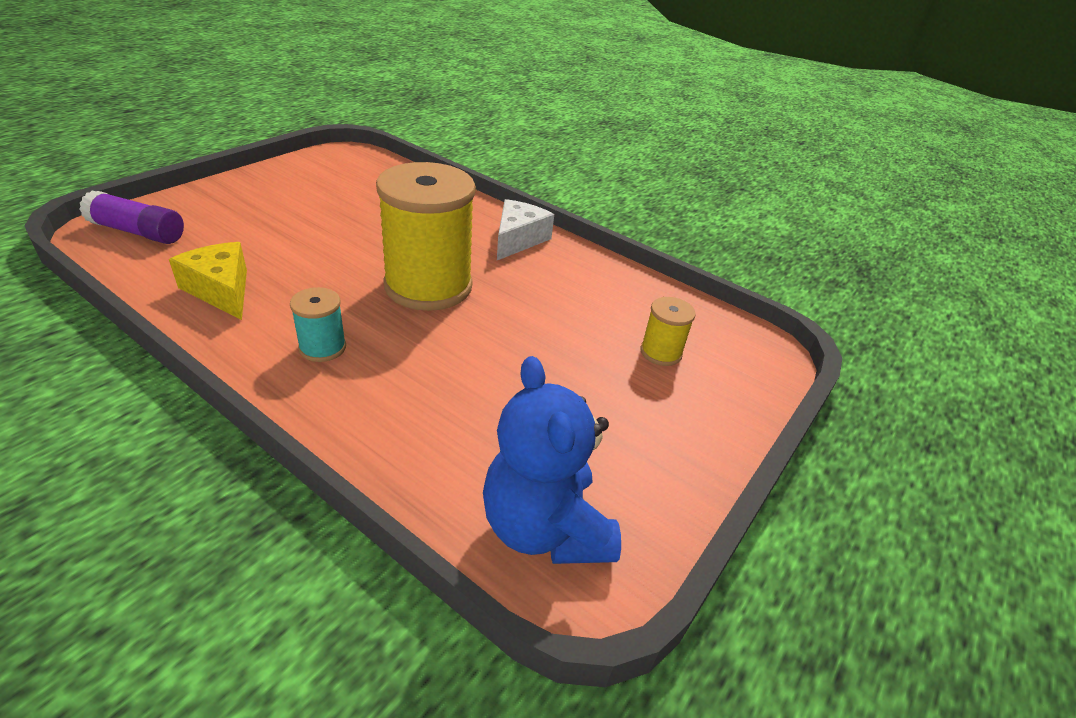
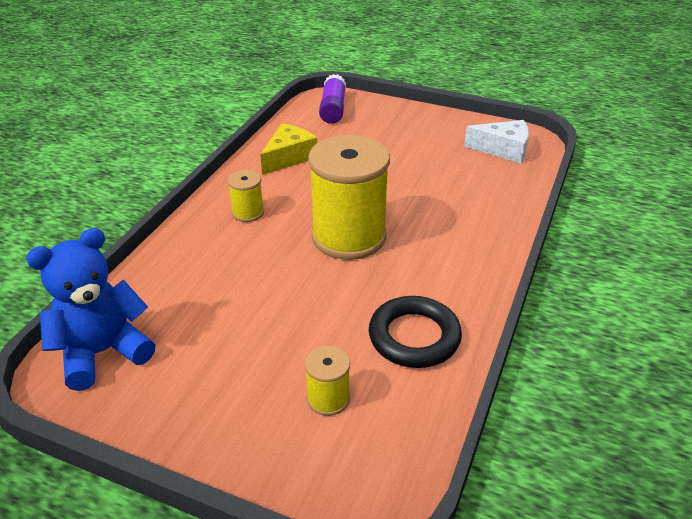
camera: 80 degrees right, 0 degrees up
(322, 347) = (248, 213): turquoise spool -> yellow spool
(518, 239) = (464, 269): white cheese -> white cheese (503, 149)
(596, 287) = (414, 337): none -> black ring

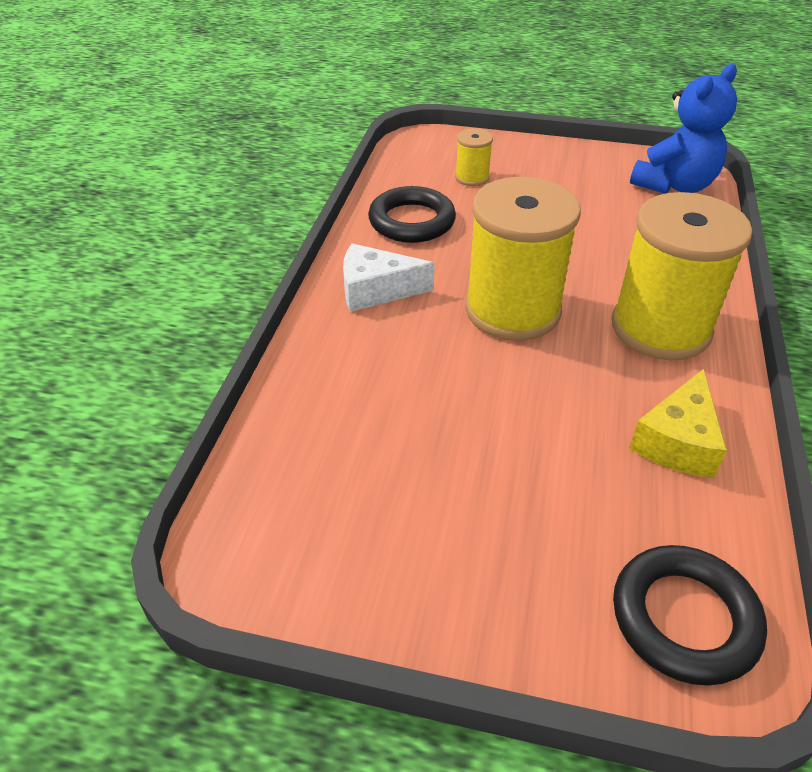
camera: 170 degrees right, 5 degrees up
(248, 213) = (660, 328): yellow spool -> yellow spool, size x2.23
(333, 109) = (684, 618): purple glue stick -> black ring
(503, 149) = (291, 519): white cheese -> white cheese (376, 290)

